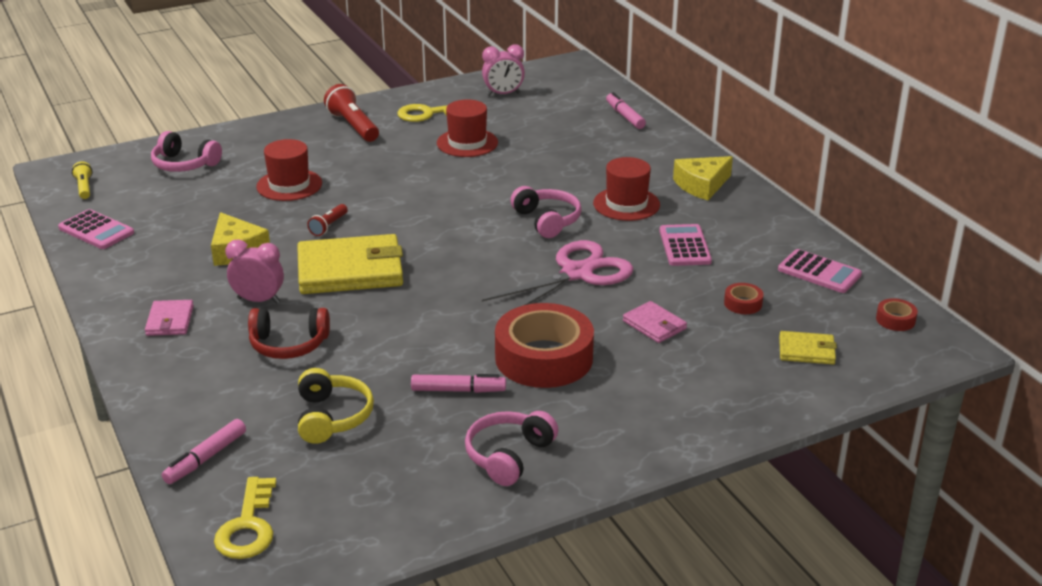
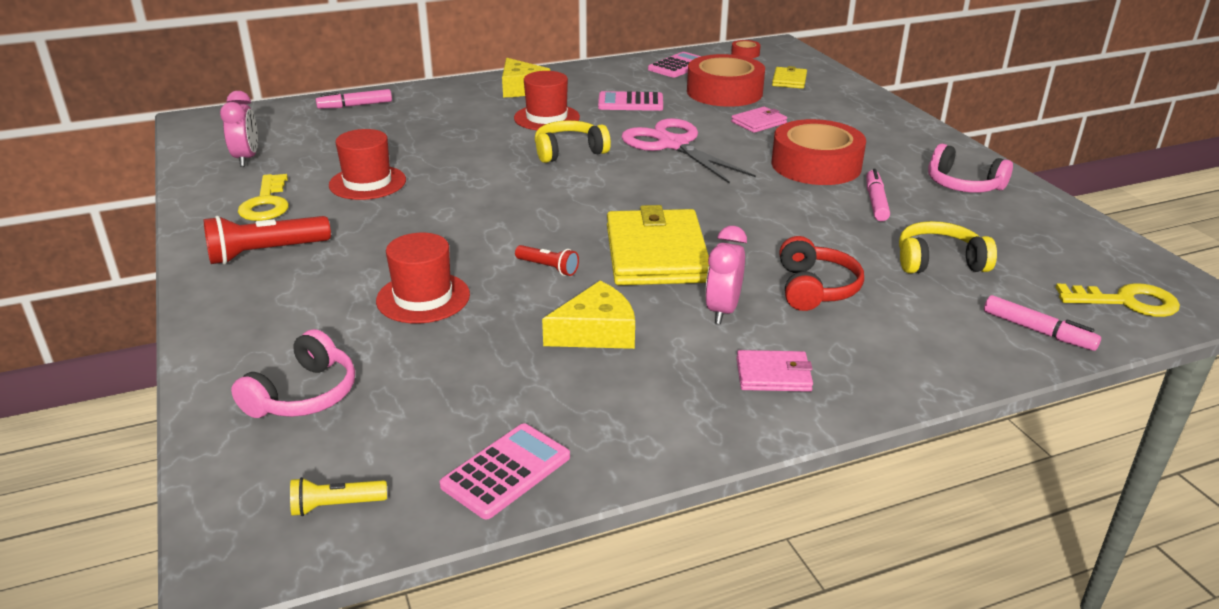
camera: 85 degrees left, 0 degrees up
(547, 220) = (569, 151): pink headphones -> yellow headphones
(743, 303) = (724, 92): red tape -> red tape, size x2.44

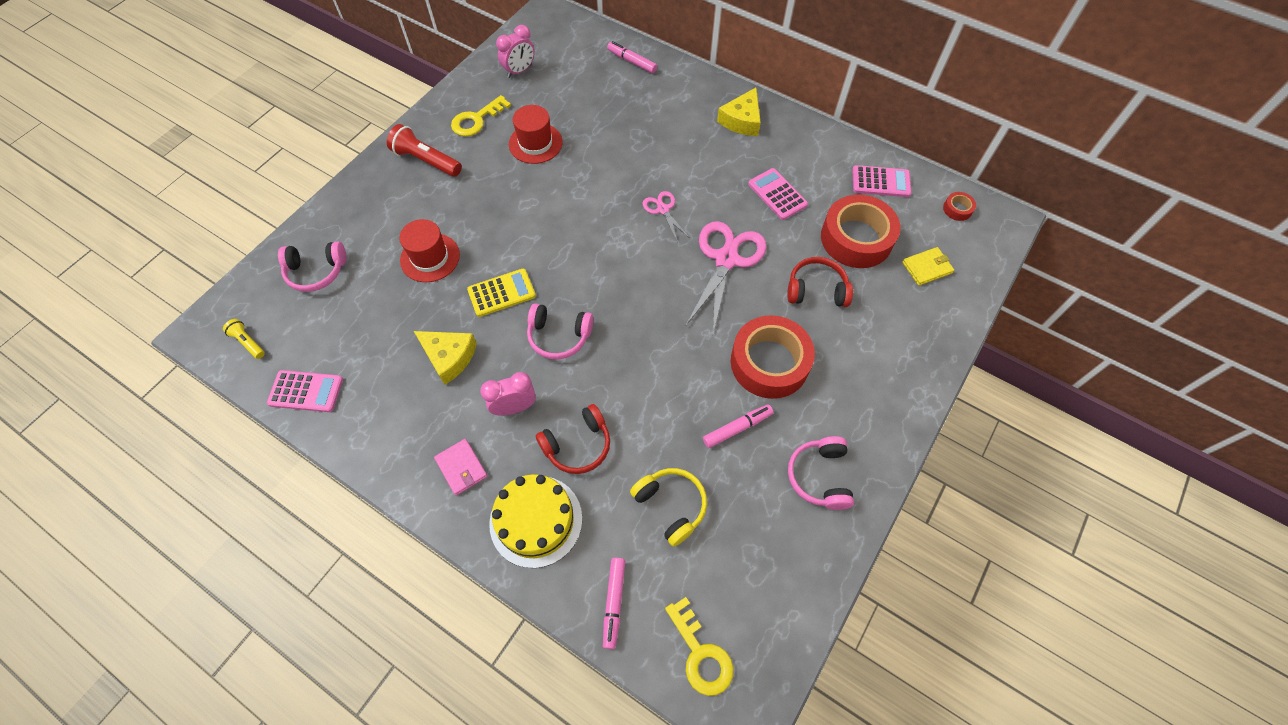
camera: 55 degrees right, 30 degrees up
(546, 118) = (705, 165): red hat -> none
(548, 268) = (501, 293): red flashlight -> yellow calculator
(569, 151) = (663, 209): yellow headphones -> pink scissors
(656, 253) = (559, 336): yellow wallet -> pink headphones
(759, 122) = (816, 290): pink wallet -> red headphones
(894, 346) = (536, 520): none -> yellow cake

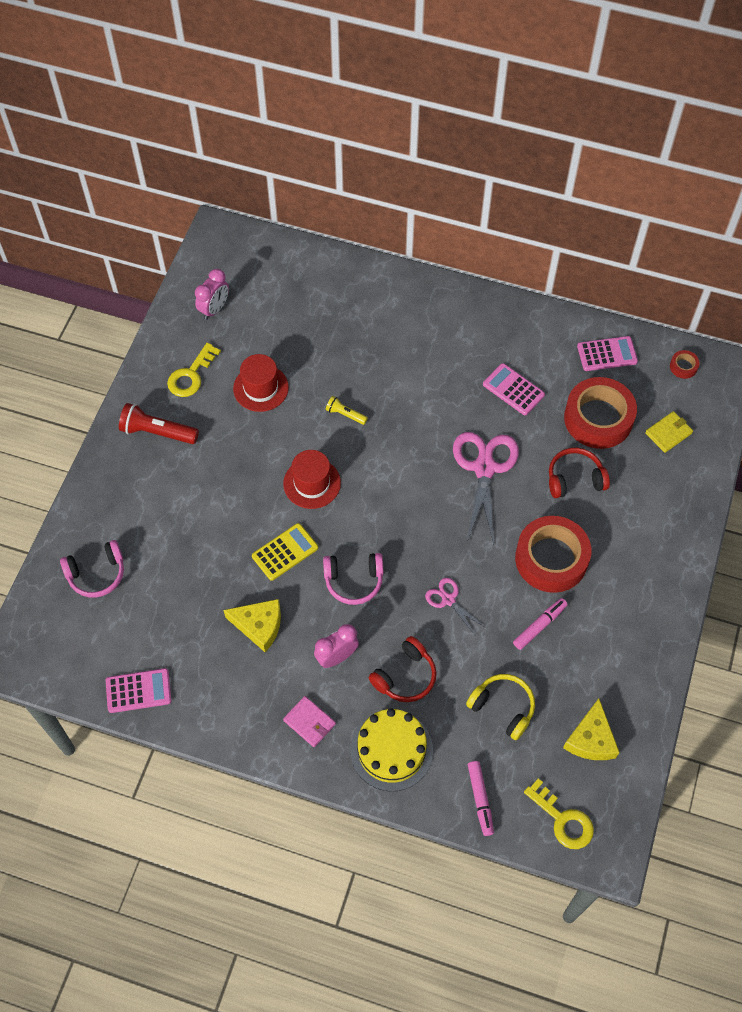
camera: 15 degrees left, 0 degrees up
(248, 342) = (61, 659): yellow flashlight -> yellow flashlight (345, 414)
(430, 257) = (202, 533): red hat -> red hat (312, 483)
(632, 61) = (326, 273): pink marker -> none
(663, 209) = (409, 431): pink scissors -> pink scissors (448, 600)
(742, 120) = (457, 316): yellow cheese -> yellow cheese (591, 739)
(819, 476) = (621, 650): pink headphones -> none

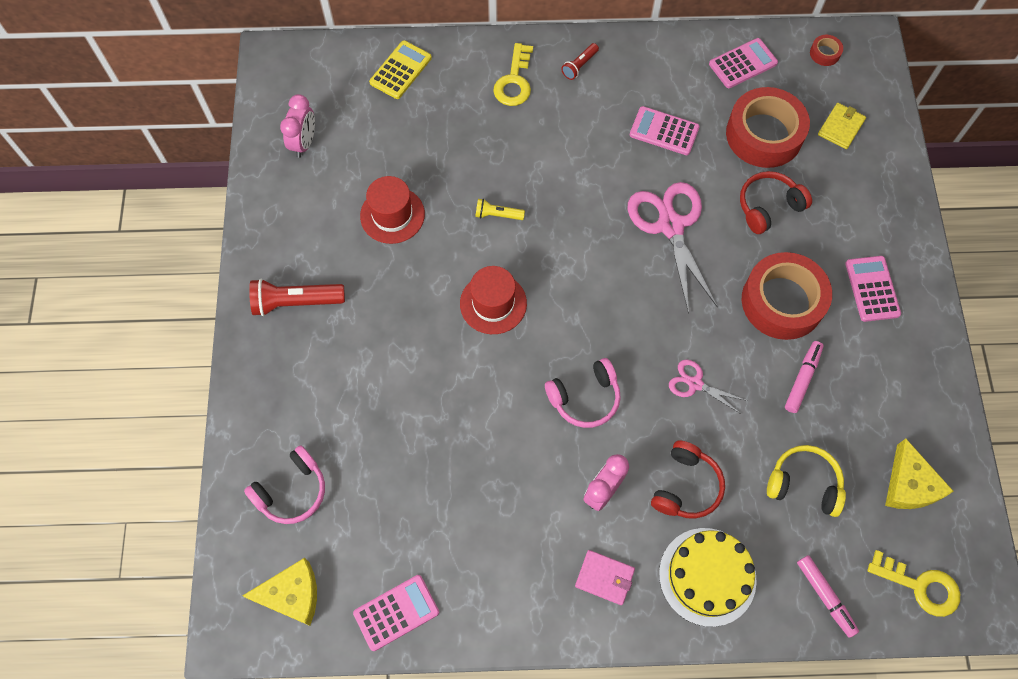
camera: 20 degrees left, 5 degrees up
(191, 375) = (308, 225): yellow key -> yellow key (514, 81)
(259, 626) = (502, 486): yellow cheese -> yellow cheese (292, 595)
(285, 552) = (496, 391): yellow calculator -> yellow calculator (400, 70)
(465, 314) = (579, 66): none -> red flashlight
(633, 574) = (872, 289): none -> pink calculator

